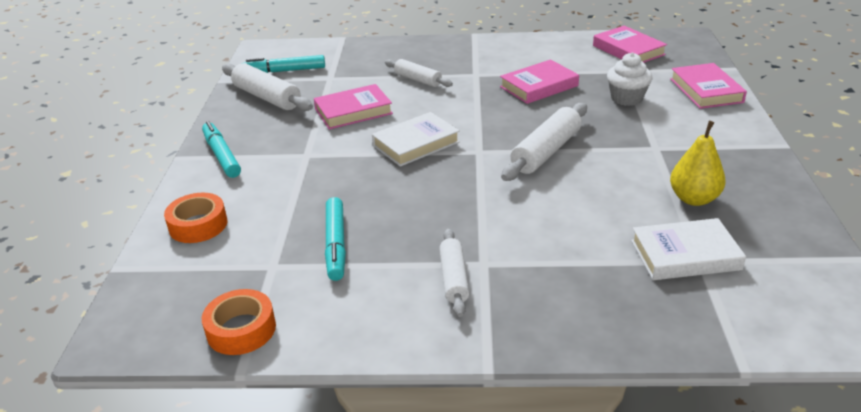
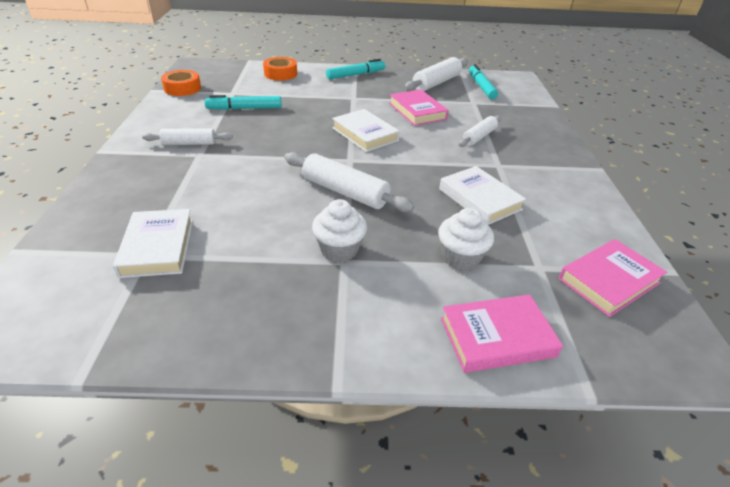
camera: 85 degrees right, 5 degrees up
(539, 86) = (479, 199): pink book -> white book
(640, 151) = (339, 249): none -> white cupcake
(694, 199) = (240, 270): yellow pear -> none

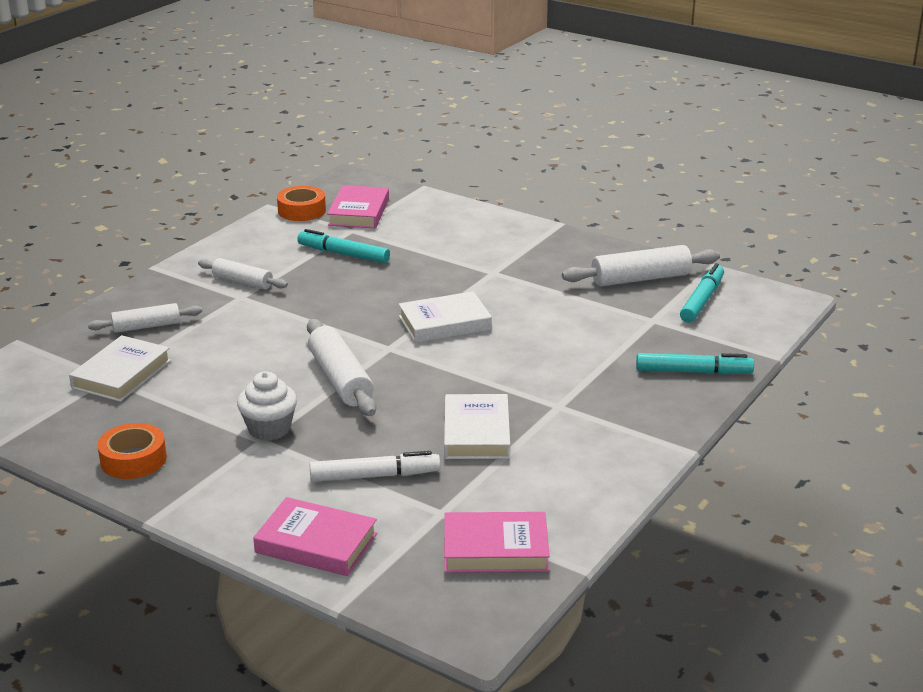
camera: 35 degrees right, 10 degrees down
(280, 74) = (440, 216): orange tape -> orange tape (133, 459)
(355, 75) = (539, 239): turquoise marker -> turquoise marker (692, 372)
(365, 134) = (445, 323): white book -> white book turned 75 degrees clockwise
(417, 111) = (552, 312): pink book -> pink book (359, 212)
(460, 257) = (374, 476): white cupcake -> white marker
(479, 137) = (587, 366): white rolling pin -> white rolling pin (146, 326)

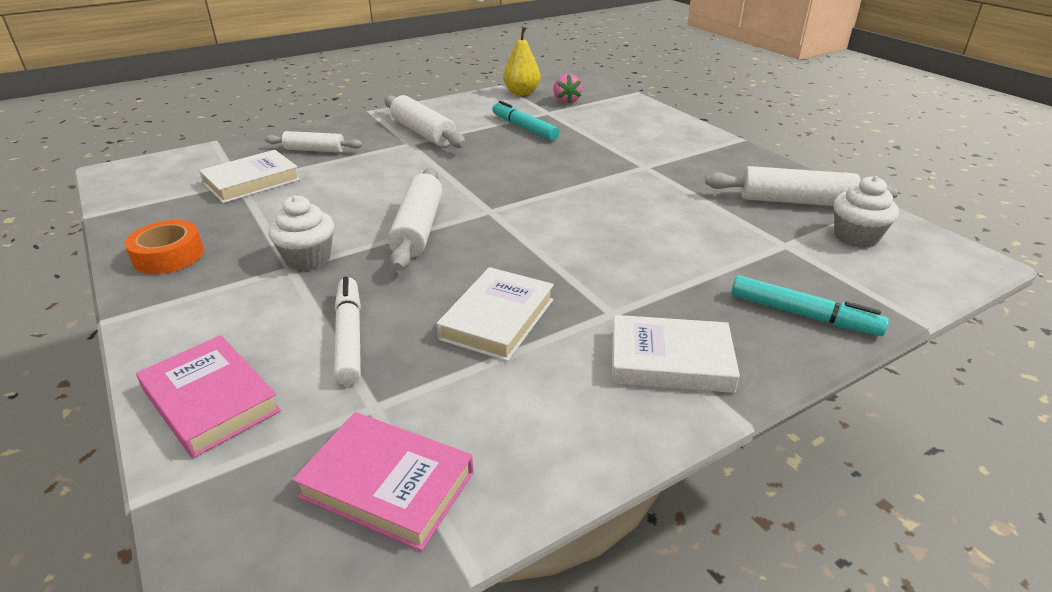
camera: 25 degrees right, 5 degrees up
(242, 282) = (423, 133): white rolling pin -> white rolling pin, size x1.57
(302, 210) = (522, 93): orange tape -> yellow pear
(359, 212) = (566, 101): pink book -> pink strawberry
(374, 476) = (349, 337): white marker -> white marker turned 120 degrees counterclockwise
(445, 323) = (561, 200): white book -> white book (670, 360)
(702, 300) = (855, 237): turquoise marker -> white cupcake

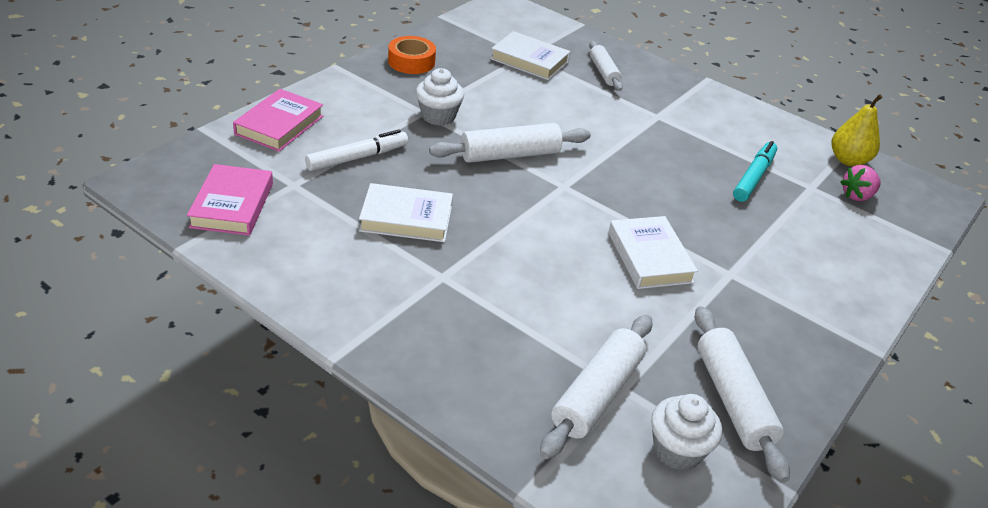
camera: 65 degrees right, 5 degrees up
(423, 133) = (686, 118): white rolling pin -> white rolling pin (596, 394)
(670, 360) = (392, 314): white book -> white book (649, 257)
(802, 315) = (495, 397): turquoise marker -> none

